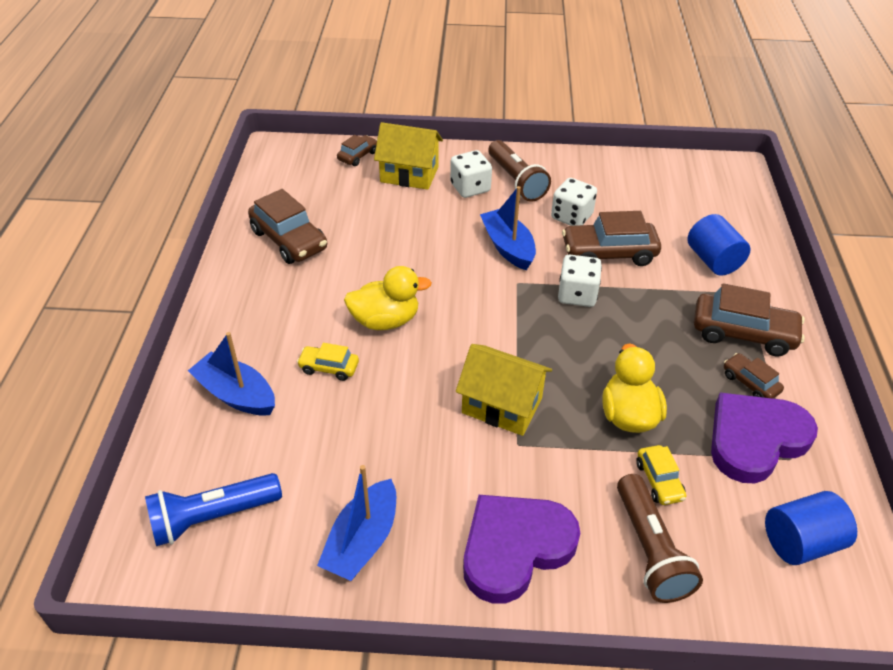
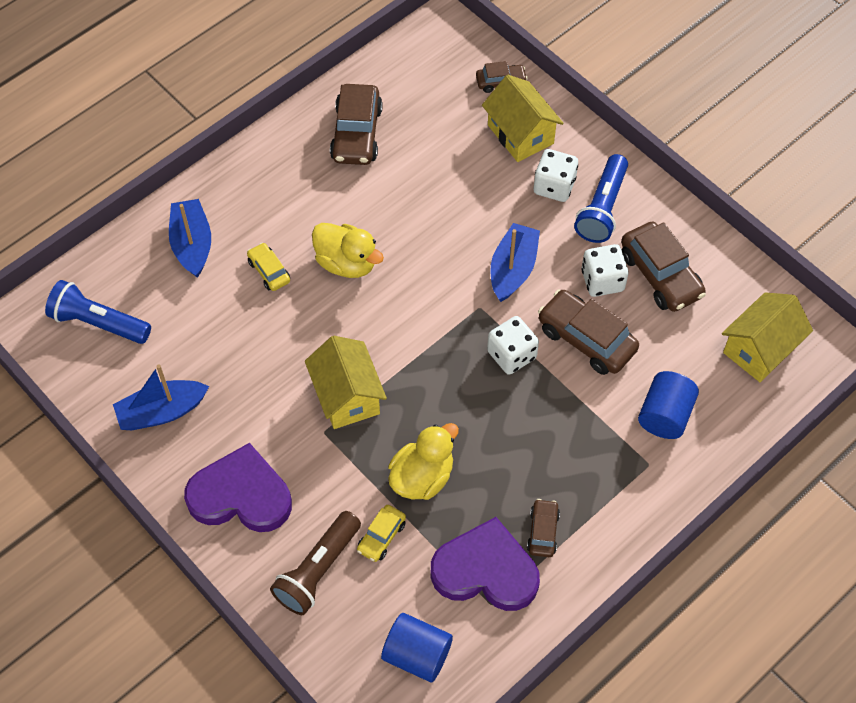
camera: 45 degrees right, 15 degrees up
(516, 181) = (602, 208): brown flashlight -> blue flashlight
(707, 192) = (760, 349): none -> yellow house
(743, 333) = (596, 492): brown car -> brown car (660, 275)

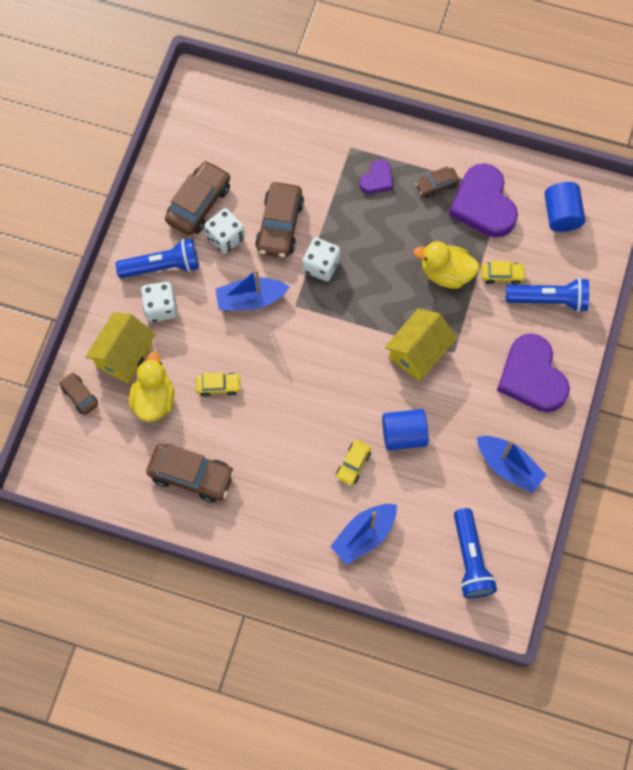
camera: 120 degrees left, 10 degrees up
(317, 570) = (549, 300): brown flashlight -> blue flashlight
(347, 263) = (313, 414): yellow duck -> yellow duck (154, 399)
(356, 134) = (191, 475): brown car -> brown car turned 45 degrees clockwise
(433, 196) = (218, 386): none -> yellow car
(589, 470) = (377, 179): none -> purple heart
(665, 415) = (309, 154): blue cylinder -> blue cylinder (403, 435)
(760, 349) = (223, 120): yellow house -> none

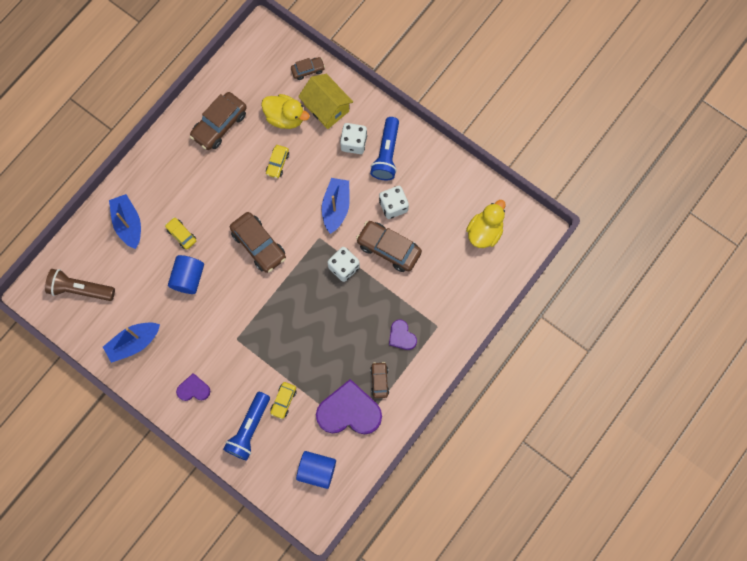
camera: 110 degrees right, 5 degrees up
(199, 204) = (429, 196): brown car -> brown car (259, 245)
(418, 352) = (246, 312): yellow house -> none
(446, 273) = (301, 358): yellow duck -> yellow duck (484, 232)
(470, 559) = (80, 289): blue flashlight -> brown flashlight
(532, 376) = (193, 389): purple heart -> purple heart, size x0.51

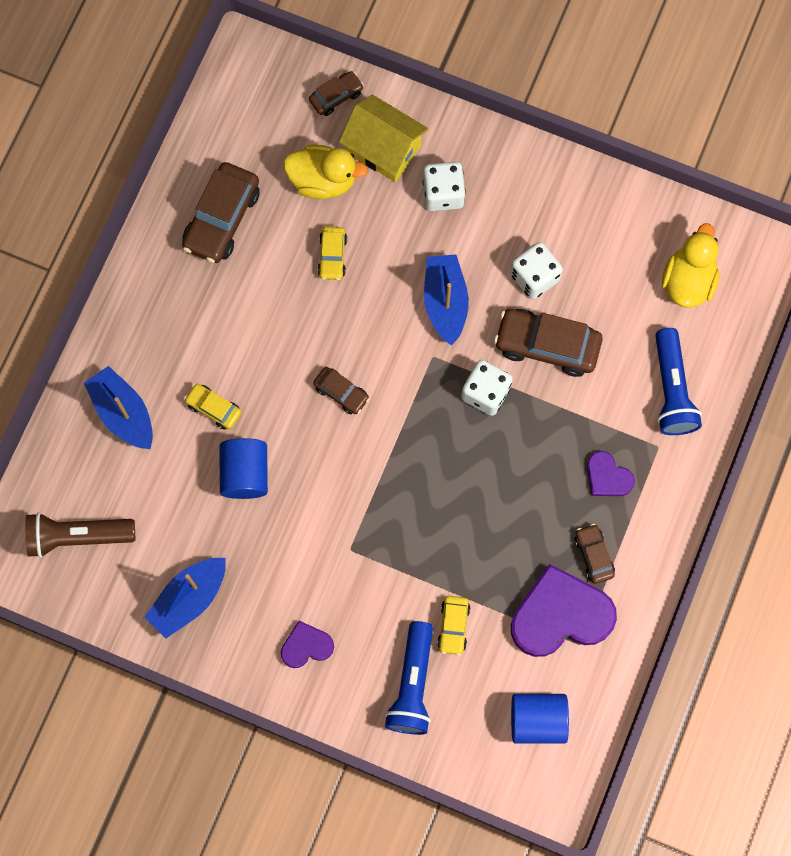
camera: 15 degrees left, 0 degrees up
(259, 245) = (341, 393): brown car -> brown car, size x0.54
(386, 154) = (499, 198): blue flashlight -> blue flashlight (671, 390)

